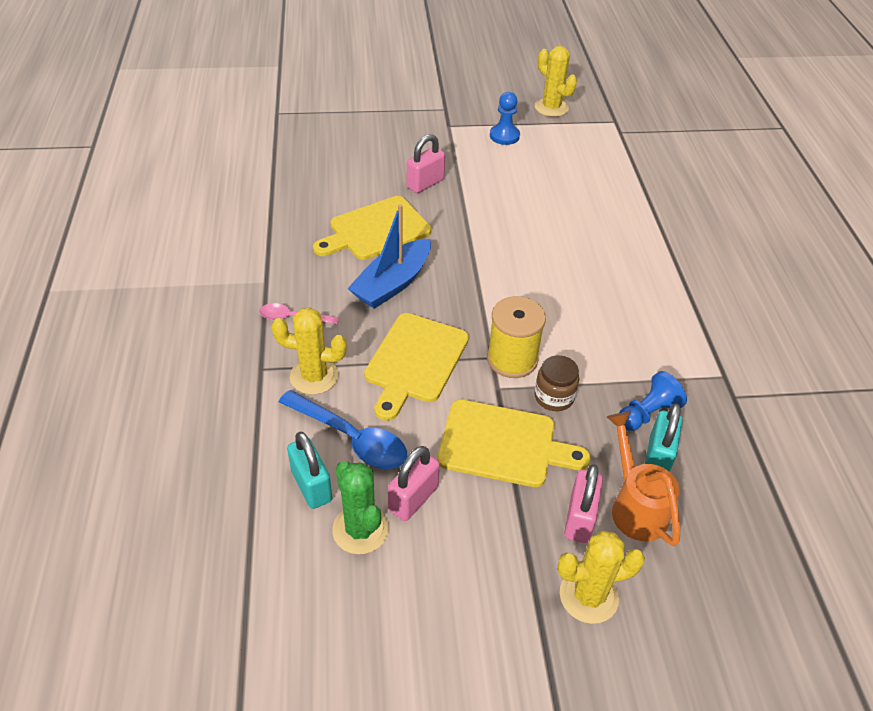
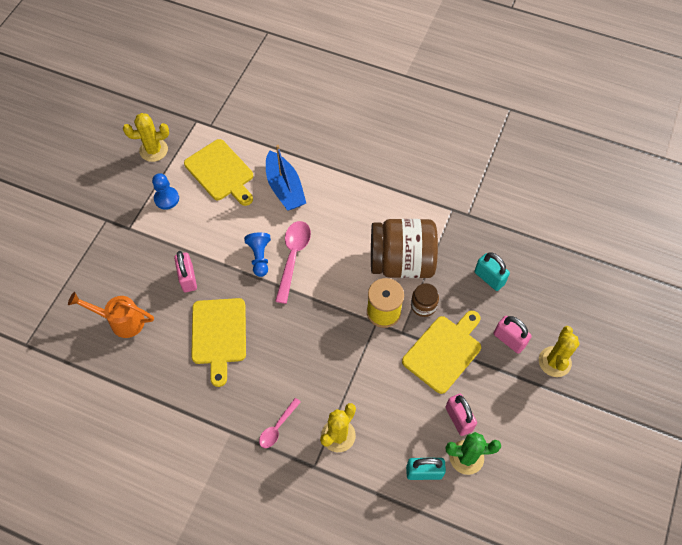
camera: 60 degrees left, 15 degrees up
(351, 438) = (399, 434): blue spoon -> none
(392, 283) = (280, 349): blue boat -> blue boat (285, 188)
(415, 361) = (357, 369): yellow cutting board -> yellow cutting board (221, 172)
(518, 251) = (293, 257): none -> pink spoon
(597, 351) = (401, 262): none -> brown jar
(635, 505) = (513, 308): orange watering can -> orange watering can (121, 321)
(647, 413) = (458, 264): blue pawn -> blue pawn (259, 257)

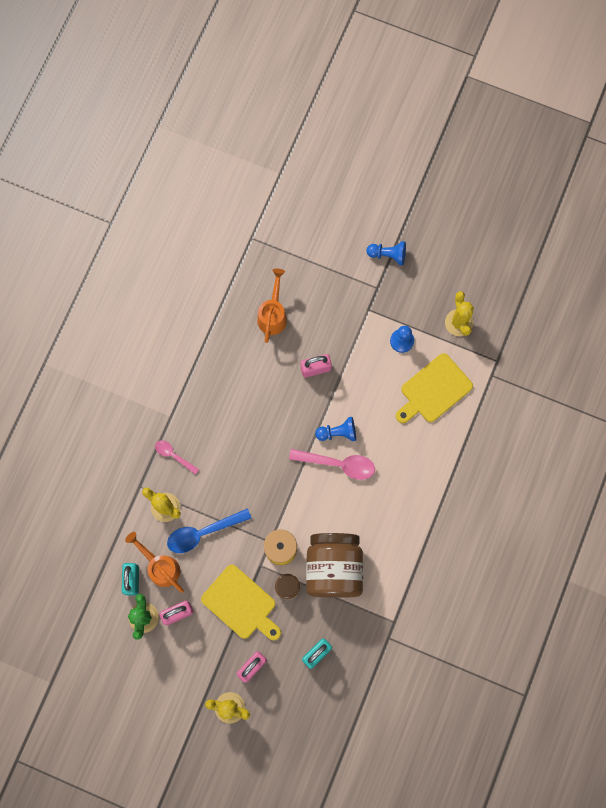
camera: 90 degrees right, 15 degrees up
(71, 210) = (388, 255): none -> blue pawn
(219, 335) = (259, 400): yellow cutting board -> none
(285, 188) = (416, 454): blue boat -> none
(367, 392) = (203, 532): none -> blue spoon
(407, 439) = (160, 566): none -> orange watering can

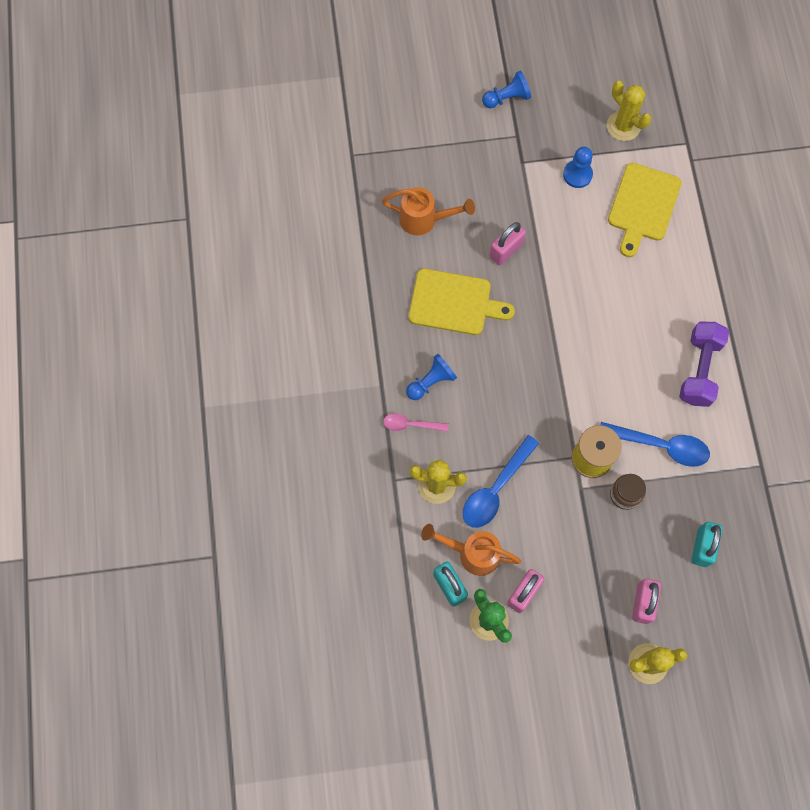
camera: 30 degrees left, 5 degrees down
(241, 604) = (587, 542): yellow cutting board -> yellow cutting board (454, 303)
(273, 314) = (425, 220): orange watering can -> orange watering can turned 120 degrees clockwise
(333, 568) = (660, 446): brown jar -> blue spoon
(338, 433) = (572, 303): blue pawn -> blue pawn (431, 382)
(338, 464) = (594, 335): pink spoon -> none
(395, 531) = (699, 370): none -> purple dumbbell

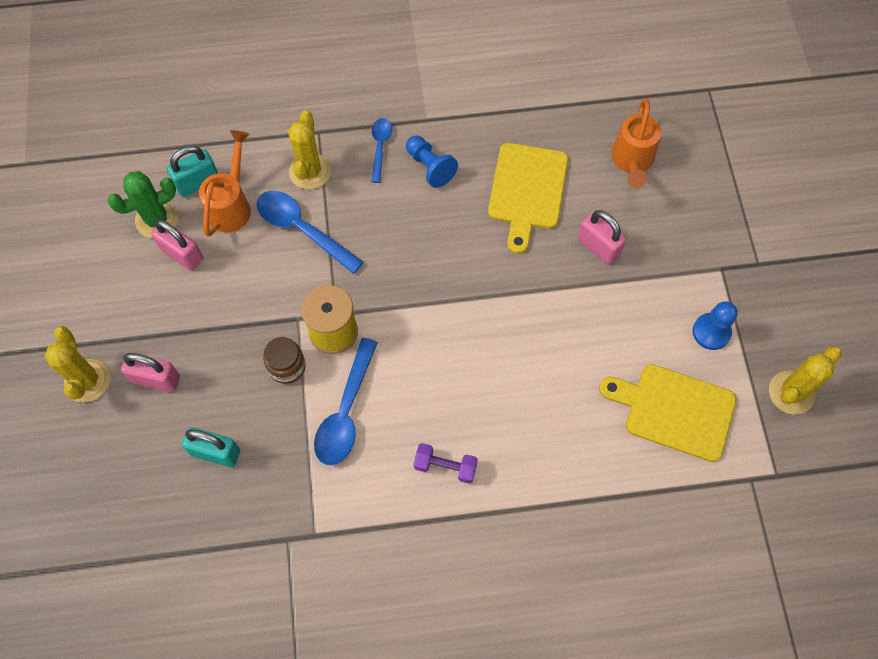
camera: 90 degrees right, 5 degrees down
(411, 424) = (380, 147): pink spoon -> blue spoon
(507, 98) = (811, 253): blue pawn -> none
(699, 370) = (445, 466): purple dumbbell -> purple dumbbell, size x0.59

